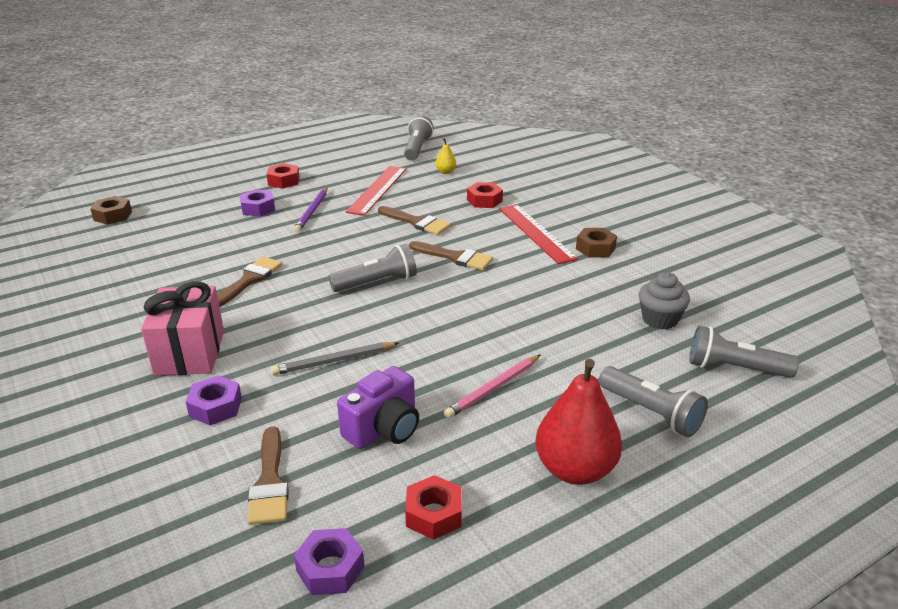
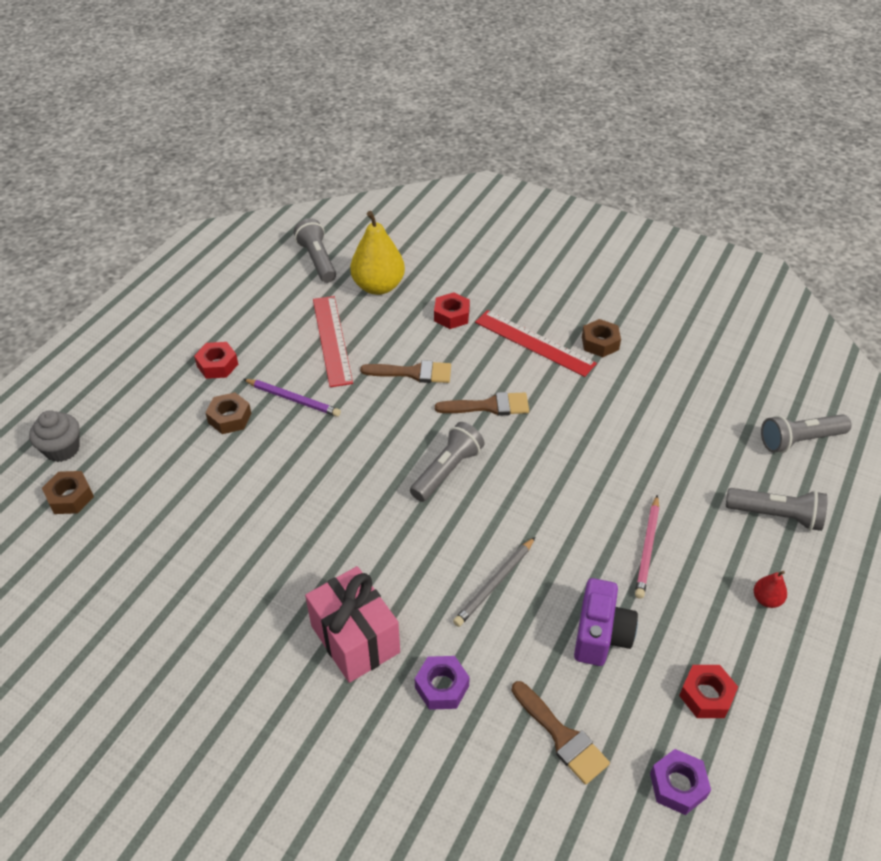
camera: 30 degrees left, 15 degrees up
(249, 280) = (321, 522): brown brush -> none
(258, 208) = (229, 418): purple nut -> brown nut
(312, 211) = (293, 399): purple pencil -> purple pencil turned 45 degrees counterclockwise
(445, 172) = (378, 286): yellow pear -> yellow pear, size x2.24
(575, 469) = (766, 599): red pear -> red pear, size x0.45
(660, 319) = (712, 410): grey cupcake -> grey cupcake (62, 449)

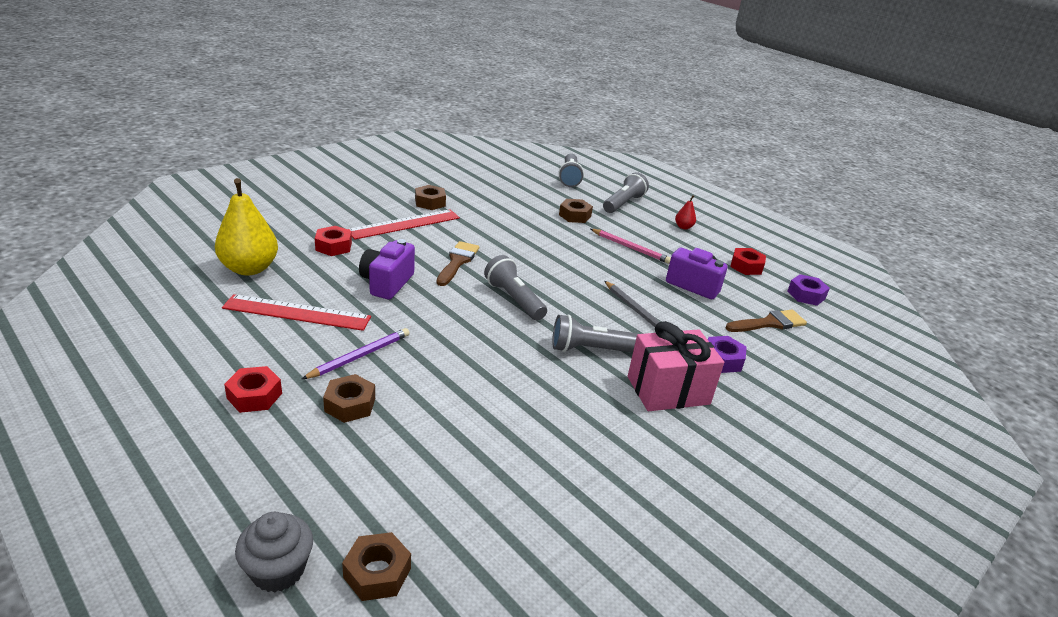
camera: 75 degrees left, 15 degrees down
(317, 260) = (160, 290): grey flashlight -> grey flashlight (590, 350)
(413, 373) = (387, 283): brown brush -> purple camera
(687, 473) = (575, 216): none -> brown nut

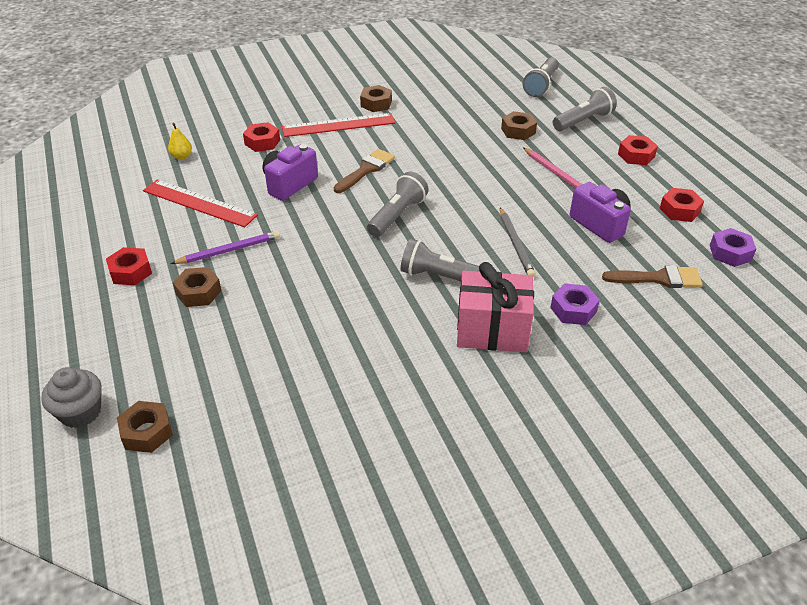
camera: 25 degrees right, 10 degrees up
(249, 268) = (182, 156): yellow pear -> yellow pear, size x0.45
(514, 299) = (397, 215): grey flashlight -> grey flashlight turned 45 degrees clockwise
(683, 227) = (636, 155): red pear -> red nut

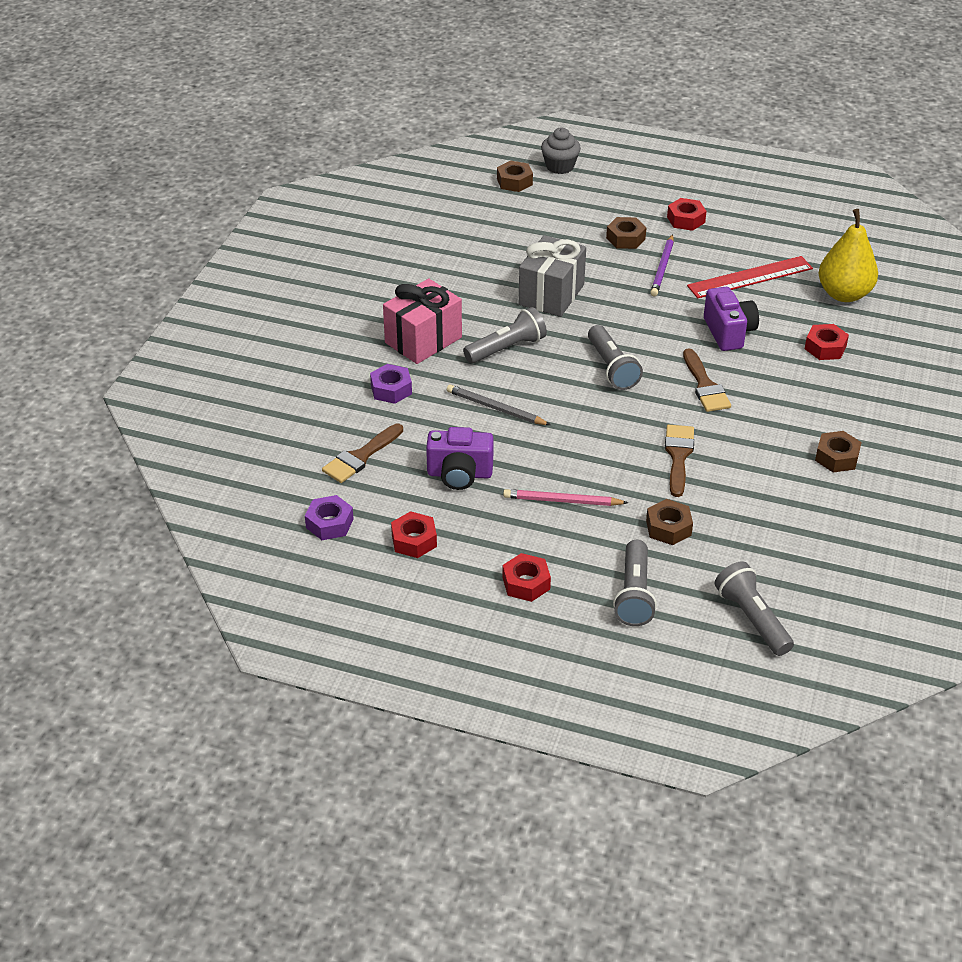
camera: 130 degrees right, 0 degrees up
(182, 156) = (844, 294): yellow pear -> yellow pear, size x2.24
(338, 125) = (813, 409): red ruler -> none
(338, 291) = (551, 295): none -> grey gift
(452, 152) = (678, 456): none -> brown brush

